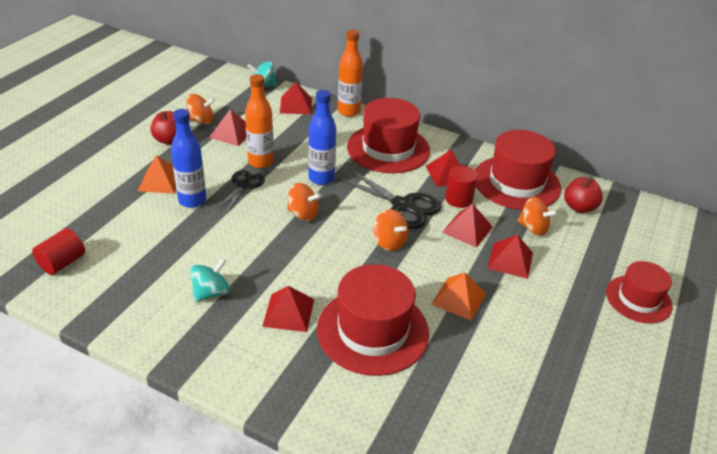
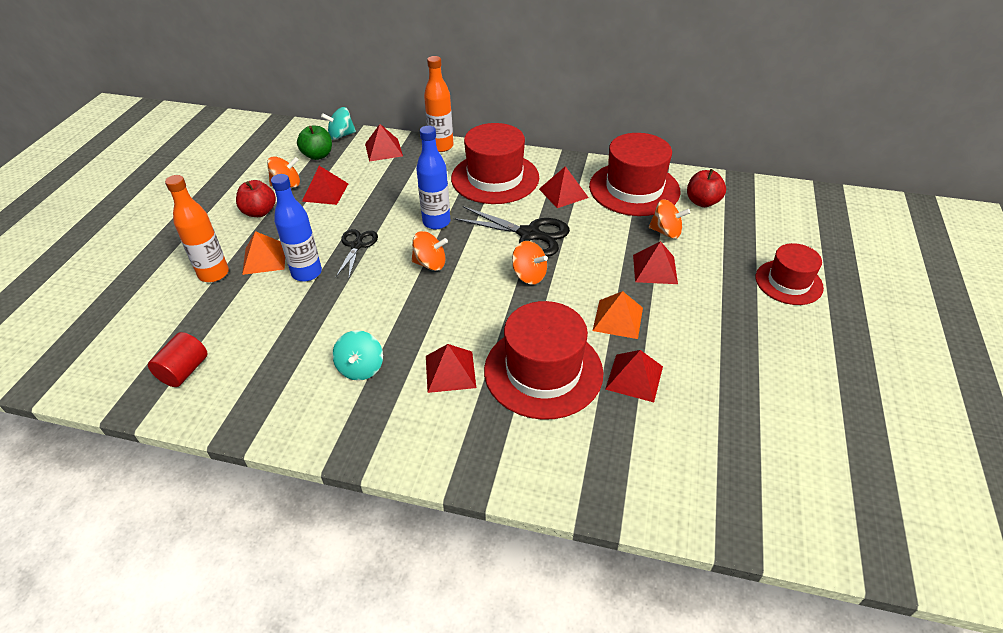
camera: 10 degrees left, 5 degrees up
(211, 292) = (361, 368): turquoise spinning top -> turquoise spinning top turned 150 degrees clockwise
(236, 100) = (318, 155): none -> green apple
(261, 162) = (366, 217): orange bottle -> orange bottle (214, 274)
(458, 199) = (583, 217): red cylinder -> none
(467, 229) = (602, 246): red pyramid -> red pyramid (634, 377)

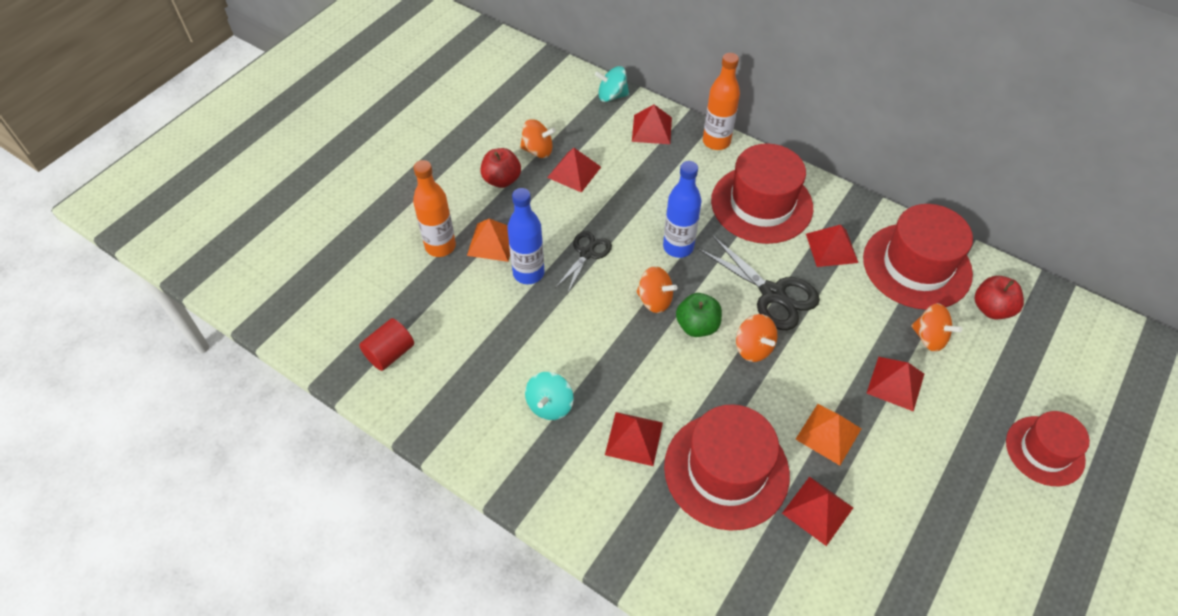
camera: 20 degrees right, 10 degrees up
(318, 155) = (580, 118): green apple -> green apple (697, 326)

